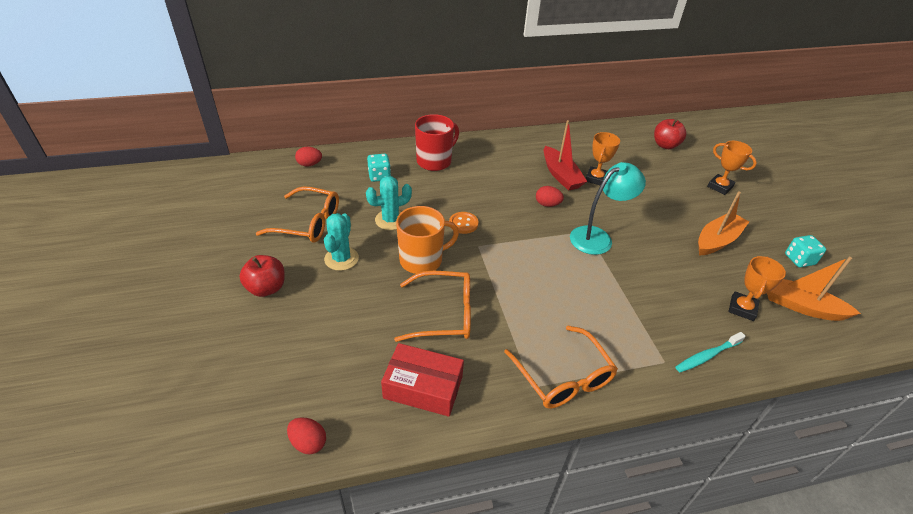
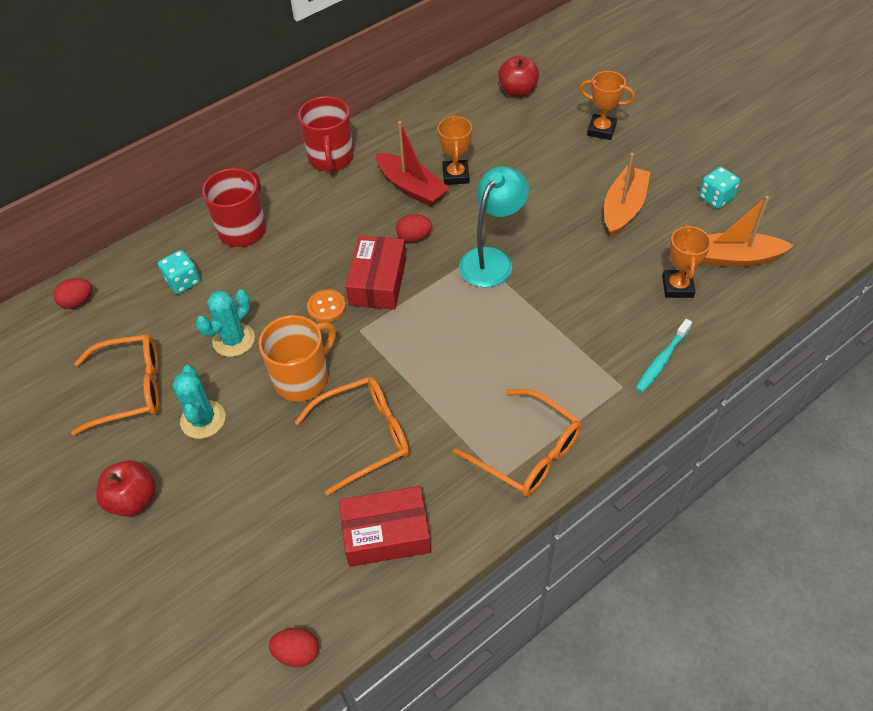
camera: 20 degrees left, 10 degrees up
(507, 221) = (378, 281): none -> red box
(514, 142) = (331, 158): none -> red mug

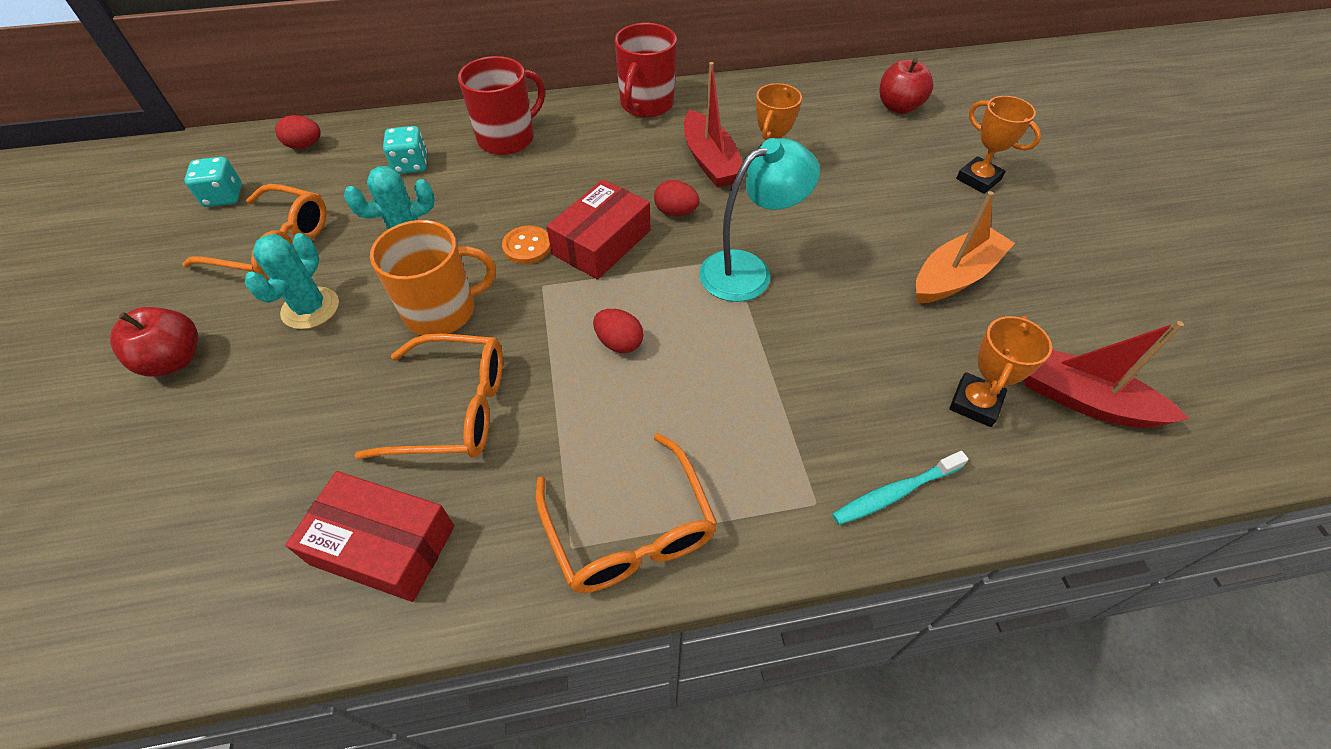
camera: 25 degrees right, 0 degrees up
(297, 653) = (161, 646): red egg -> red egg (619, 343)
(716, 198) = (1095, 312): turquoise dice -> turquoise dice (224, 196)
(734, 258) = (1082, 399): orange boat -> red boat

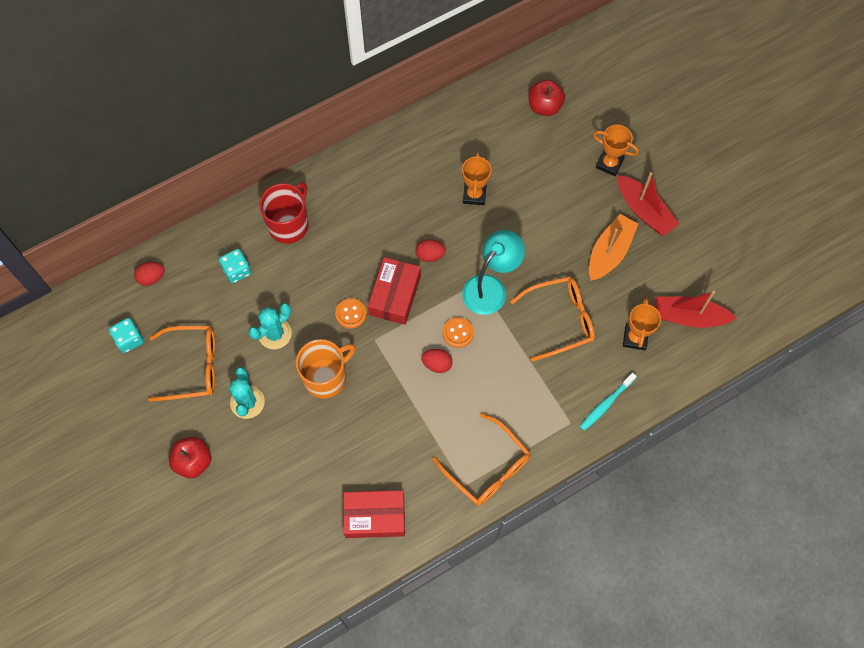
camera: 20 degrees left, 15 degrees up
(453, 409) = (368, 435): orange glasses -> orange glasses (560, 320)
(646, 104) = (370, 159): red mug -> none
(672, 312) = (458, 333): none -> orange button
(710, 161) = (435, 202): red boat -> red boat (644, 211)

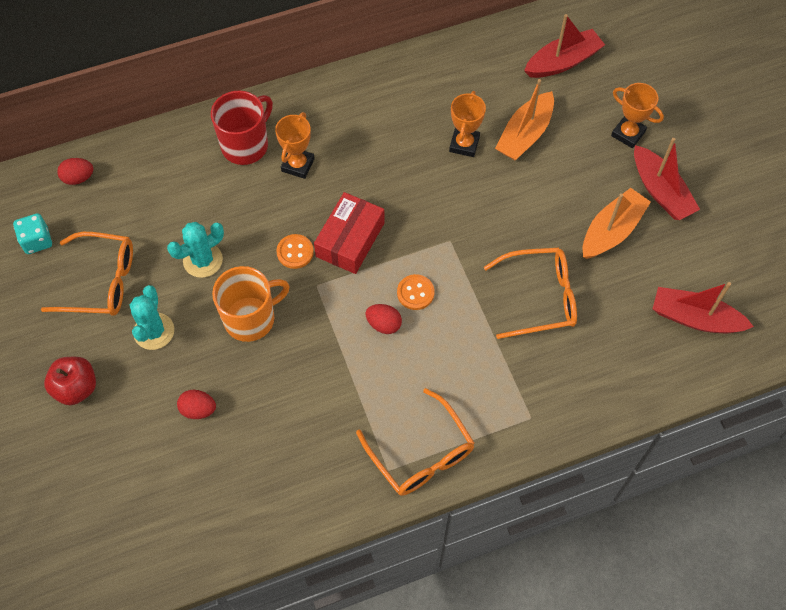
camera: 10 degrees right, 5 degrees down
(237, 271) = (176, 185): turquoise dice -> none
(374, 516) = (274, 488): red box -> none
(430, 255) = (400, 202): red egg -> red egg (198, 409)
(490, 287) = (463, 248): turquoise lamp -> none
(524, 178) = (525, 134): none -> orange boat
(544, 106) = (563, 62): red apple -> red boat
(606, 404) = (578, 403): turquoise toothbrush -> none
(635, 338) = (626, 332): orange trophy -> orange trophy (298, 165)

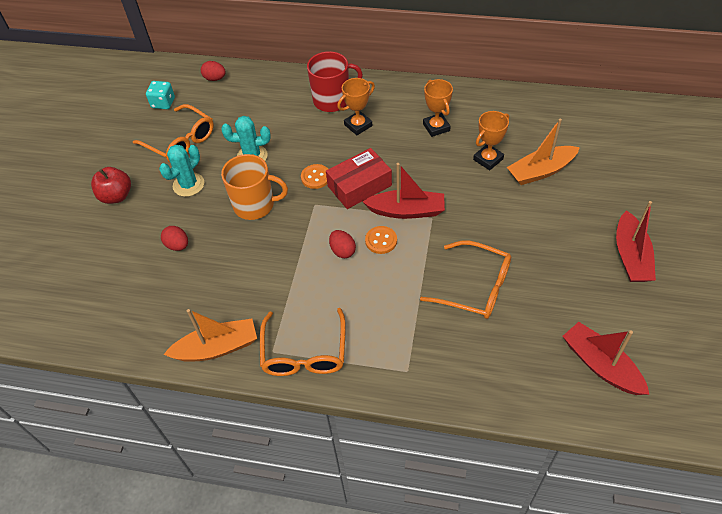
camera: 35 degrees right, 10 degrees down
(563, 62) = (605, 135): red boat -> red boat (406, 211)
(611, 231) = (568, 266): orange boat -> orange boat (217, 348)
(628, 134) = (628, 204): orange trophy -> orange trophy (436, 127)

